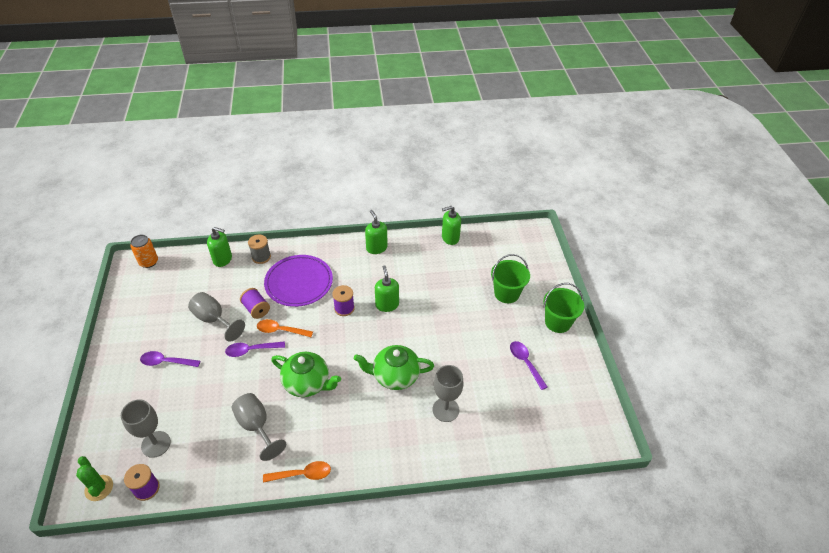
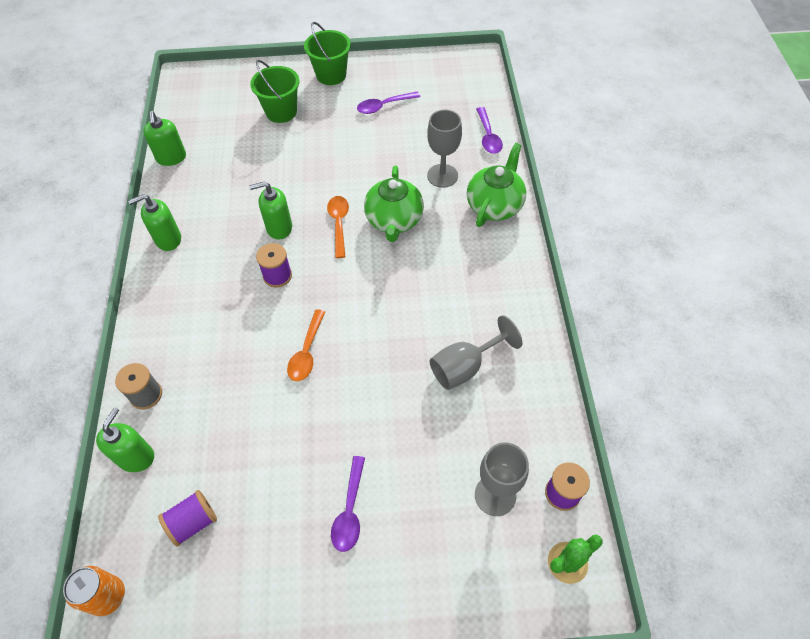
camera: 85 degrees left, 10 degrees up
(214, 319) = (272, 450): grey goblet -> none
(251, 350) = (339, 387): purple spoon -> purple spoon (488, 136)
(256, 309) = (260, 389): purple spool -> purple spool (193, 522)
(299, 282) = (216, 335): purple plate -> none
(302, 474) = (529, 310): orange spoon -> orange spoon (339, 224)
(307, 383) = (400, 312): green teapot -> green teapot (495, 205)

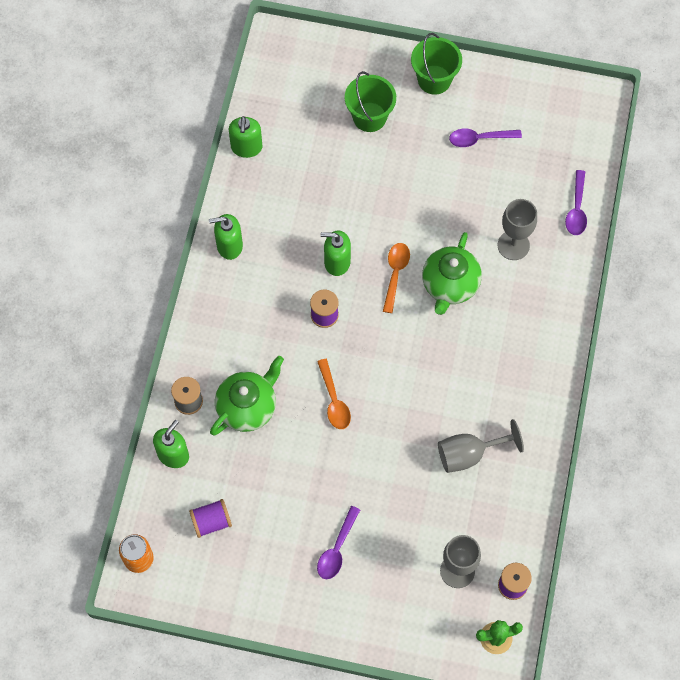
camera: 15 degrees right, 10 degrees up
(307, 352) = (334, 400): orange spoon -> orange spoon turned 45 degrees counterclockwise
(495, 205) = (554, 295): green teapot -> green teapot (248, 407)

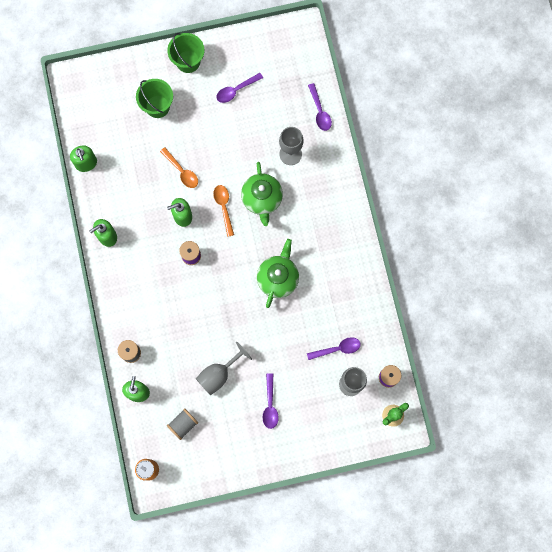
camera: 25 degrees left, 10 degrees up
(211, 522) = (183, 424): purple spool -> grey spool
(248, 407) = (170, 339): green teapot -> green teapot (278, 278)
(334, 400) = (223, 309): orange spoon -> orange spoon (182, 171)
(461, 517) = (337, 349): none -> purple spoon
(469, 454) = (324, 306): grey goblet -> grey goblet (218, 374)

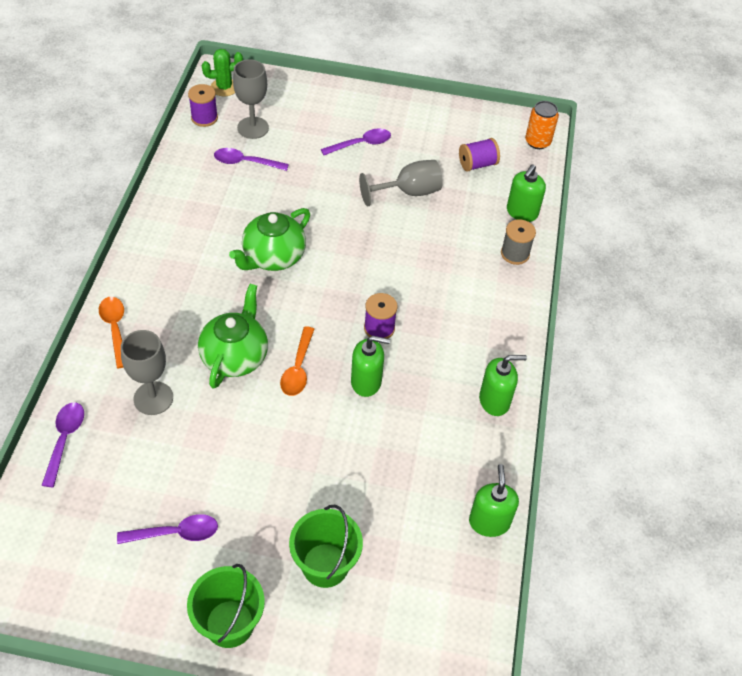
camera: 160 degrees left, 25 degrees down
(182, 171) = (336, 444): orange spoon -> orange spoon (115, 329)
(183, 424) = (477, 164): grey spool -> purple spool
(270, 405) = (361, 144): purple spoon -> purple spoon turned 45 degrees clockwise

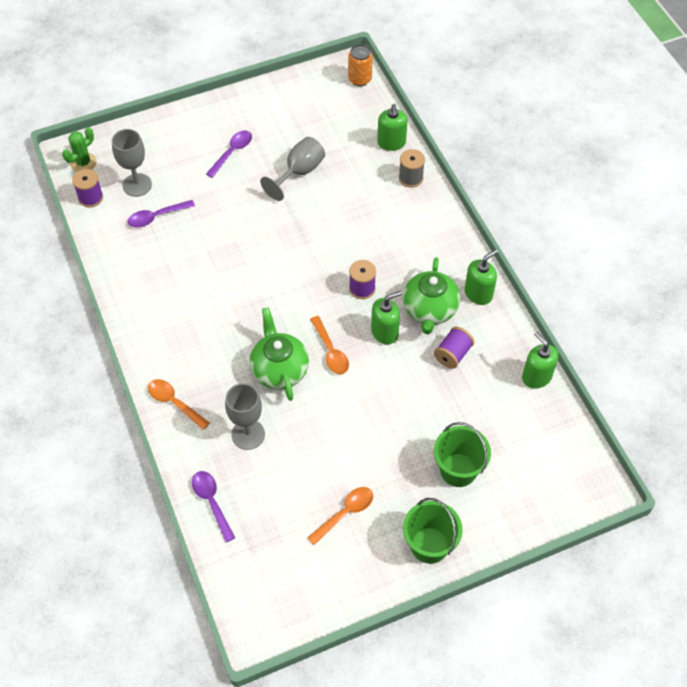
camera: 30 degrees left, 5 degrees up
(175, 533) = (345, 513): purple spoon -> orange spoon
(273, 257) = (242, 280): green teapot -> green teapot (429, 310)
(477, 164) = (331, 122): purple spool -> purple spool (452, 354)

